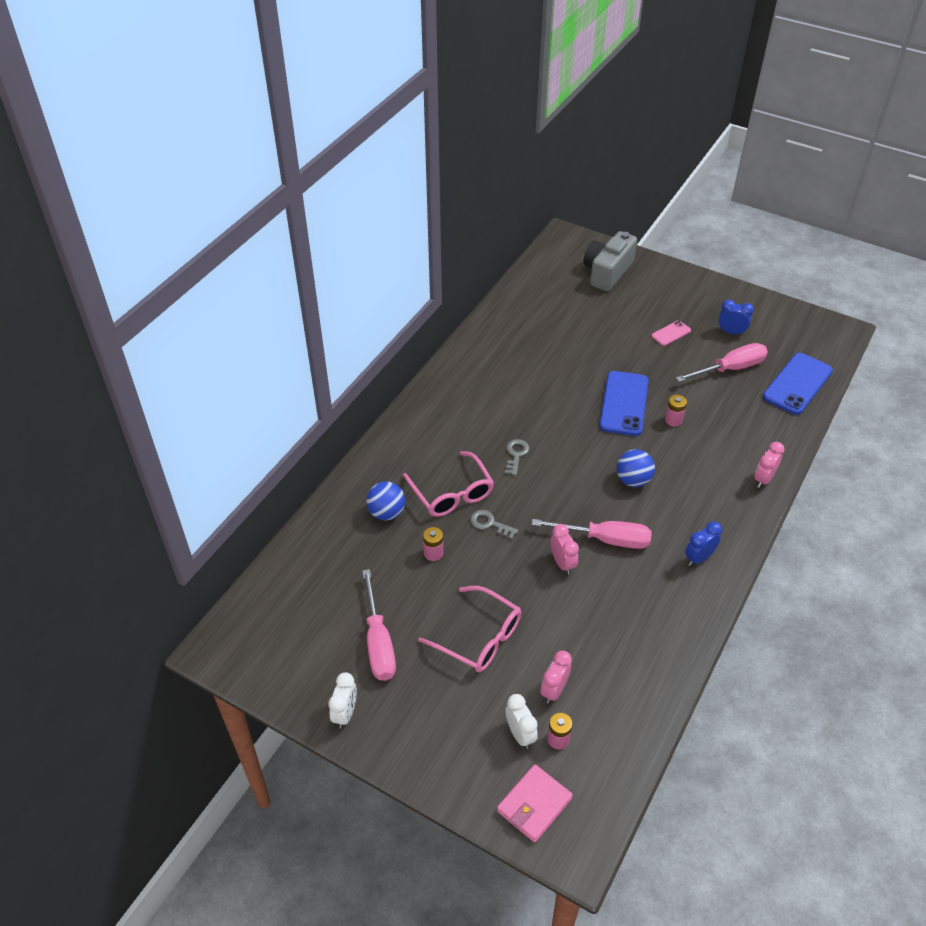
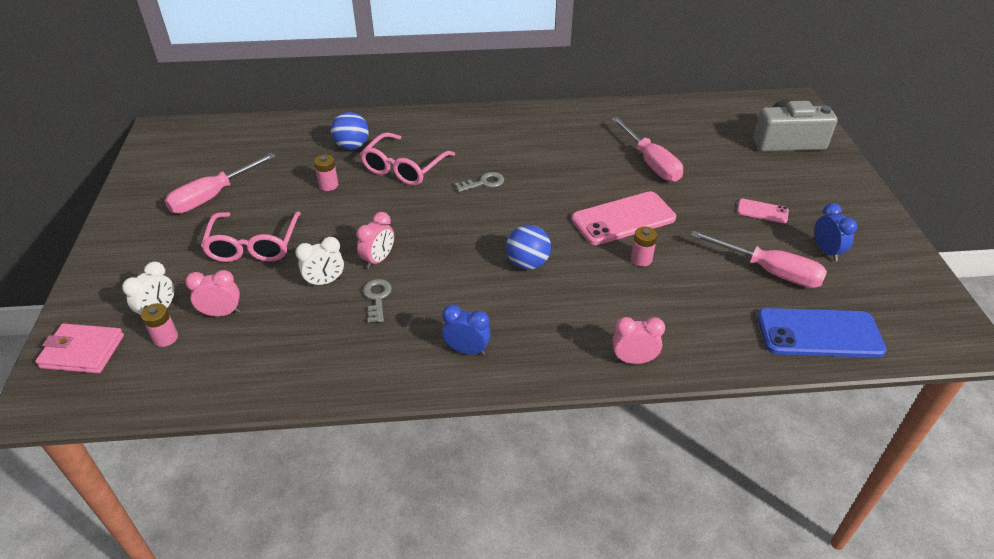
camera: 55 degrees right, 5 degrees down
(345, 713) = (131, 209): white clock -> white clock (325, 282)
(490, 523) = (388, 200): grey key -> grey key (377, 298)
(605, 539) = (432, 274): pink screwdriver -> pink screwdriver (651, 163)
(624, 403) = (623, 219): blue phone -> pink phone

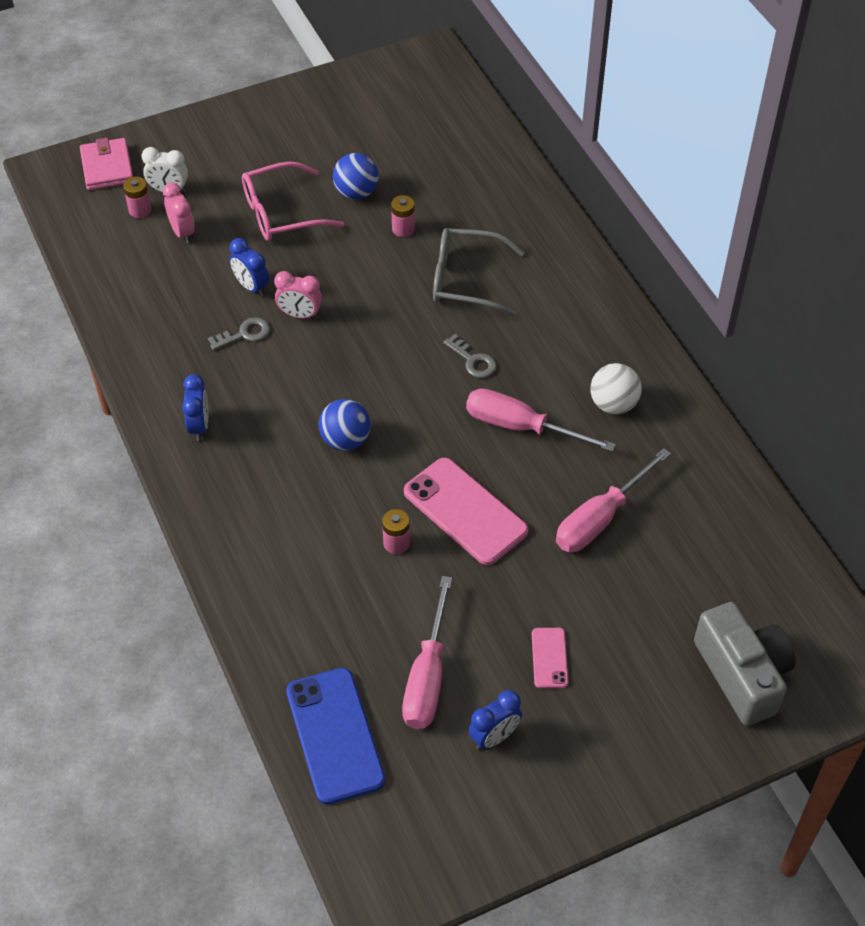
camera: 70 degrees right, 10 degrees up
(213, 196) = (342, 149): pink screwdriver -> pink screwdriver (521, 427)
(325, 282) = (251, 287): white clock -> blue clock
(352, 146) = (485, 220): blue ball -> blue ball (356, 192)
(404, 168) = (466, 280): pink glasses -> grey glasses
(557, 135) = (613, 404): none -> white ball
(633, 360) = (233, 565): pink clock -> none

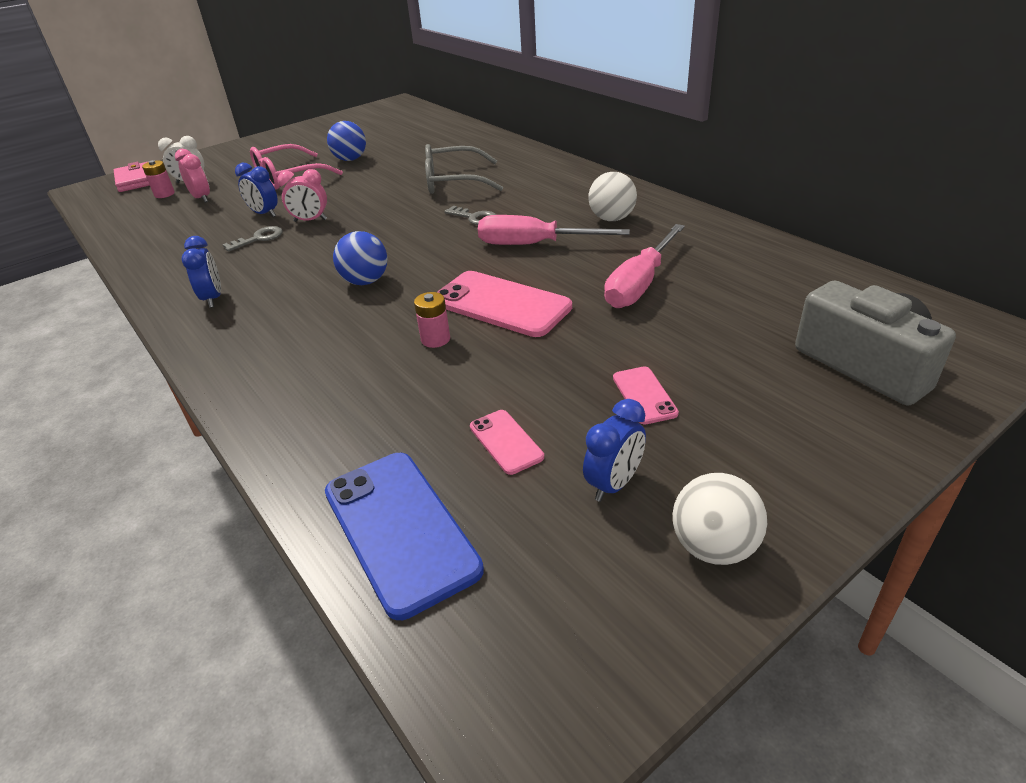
camera: 10 degrees left, 15 degrees down
(403, 229) = (393, 168): pink battery -> none
(427, 676) = (506, 442): pink screwdriver -> pink phone
(541, 805) = (713, 546): none -> white ball

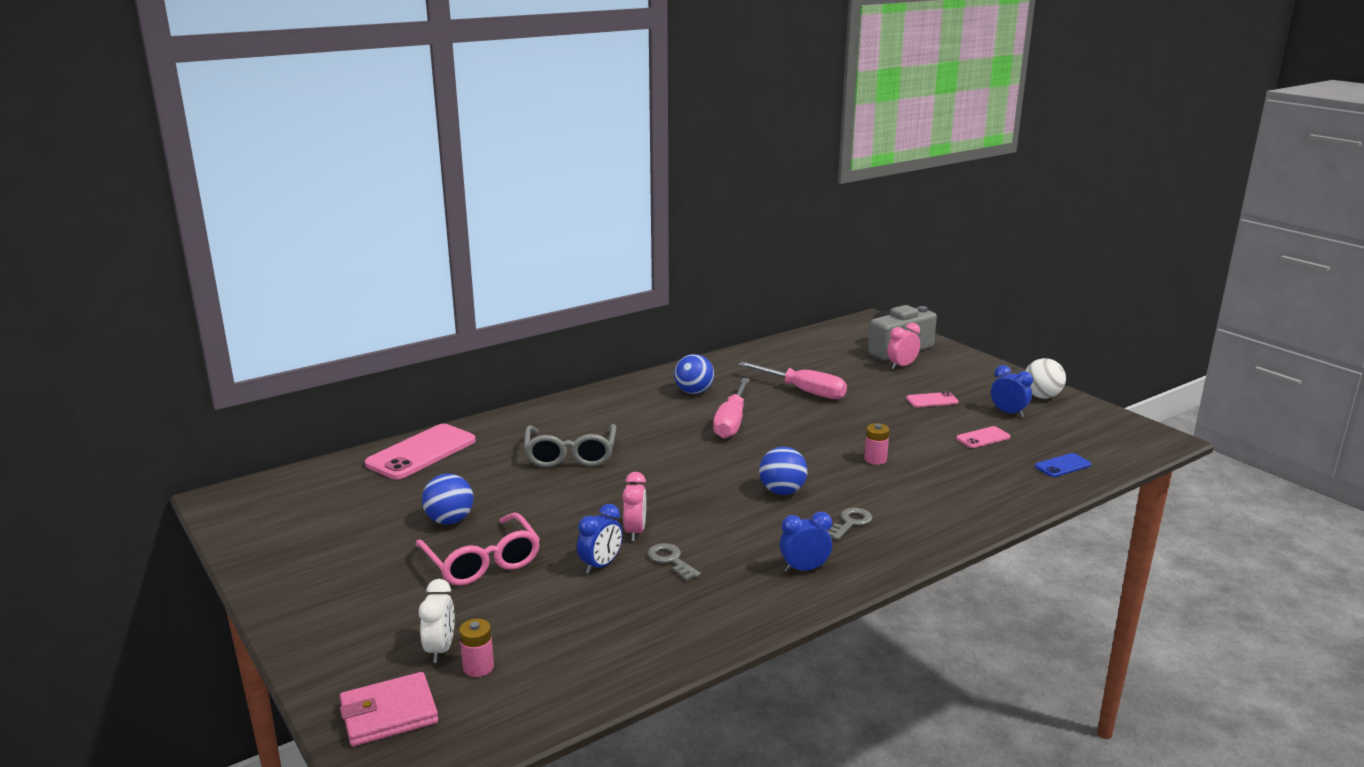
camera: 90 degrees left, 15 degrees down
(201, 198) = (518, 626): pink clock -> pink clock (902, 366)
(400, 529) = (1062, 466): blue phone -> blue phone, size x0.50
(474, 218) = (667, 445): grey key -> grey key (850, 523)
(501, 304) = (827, 436): pink phone -> pink phone (421, 452)
(612, 219) = (694, 392): white ball -> blue ball

